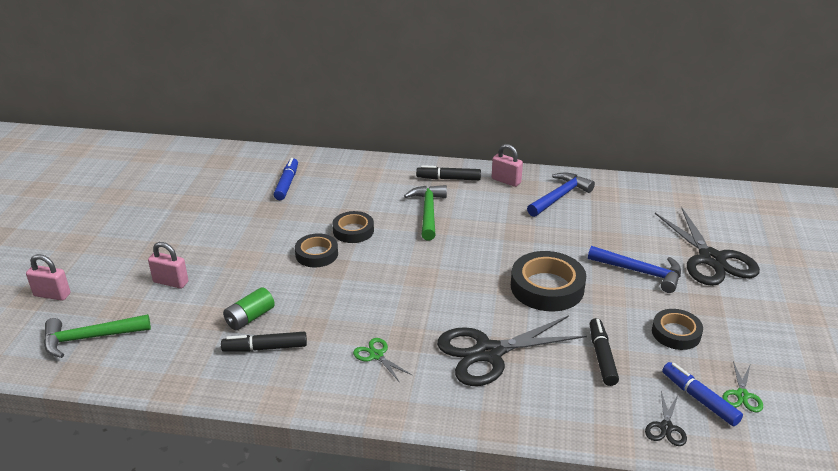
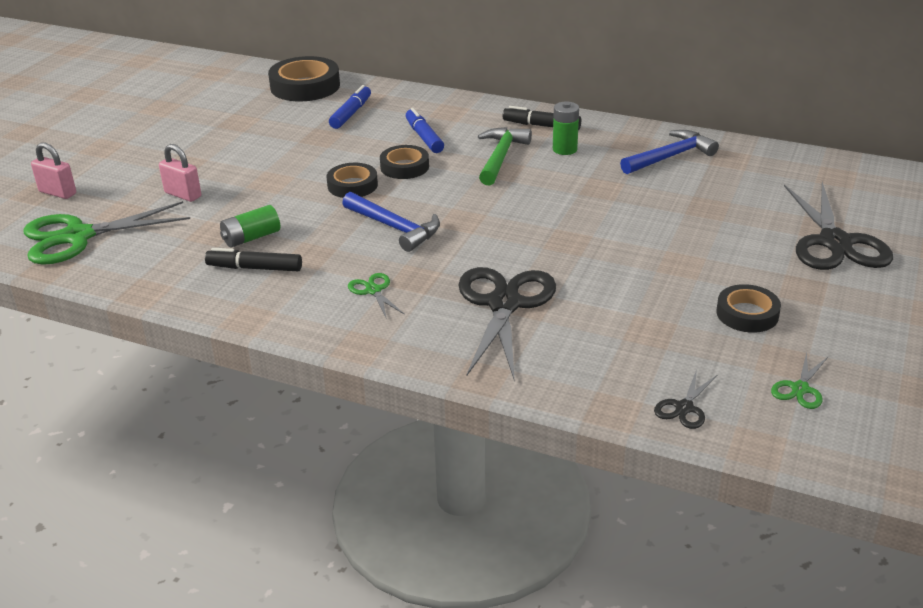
camera: 15 degrees right, 0 degrees up
(90, 338) = (78, 236): green hammer -> green scissors
(476, 199) = (564, 149): none -> green battery
(489, 352) = (504, 304): black scissors -> black scissors turned 105 degrees clockwise
(506, 181) = (611, 134): pink padlock -> none
(547, 287) = (607, 248): black tape -> black tape (305, 86)
(602, 356) = (640, 326): black marker -> none
(640, 272) = (734, 246): blue hammer -> blue hammer (395, 228)
(699, 399) = (742, 385): blue marker -> blue marker (424, 137)

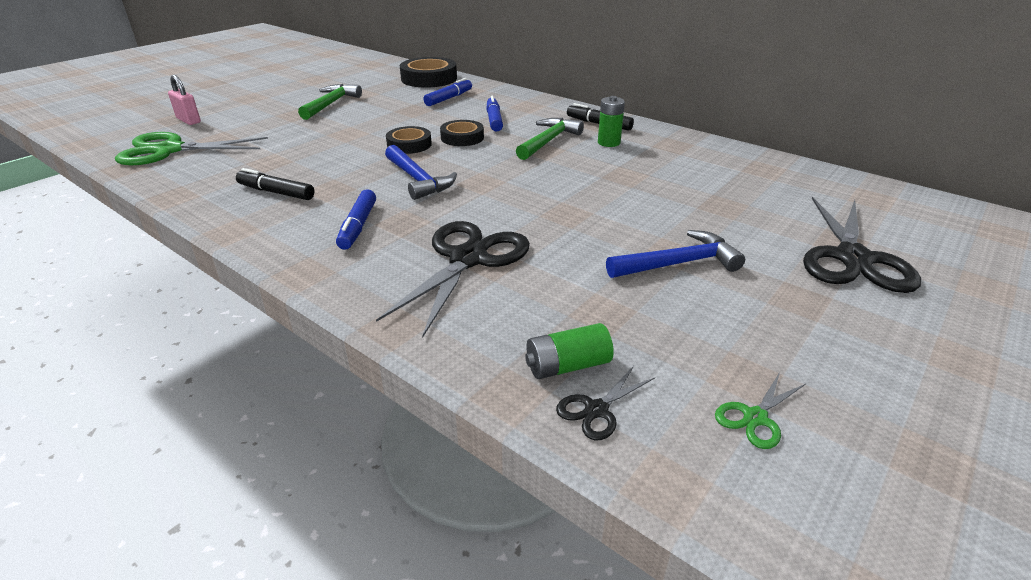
camera: 15 degrees right, 0 degrees up
(183, 195) = (274, 133): pink padlock -> none
(214, 142) = (331, 104): none -> green hammer
(251, 238) = (295, 170): green battery -> green battery (567, 366)
(373, 290) = (358, 226): green scissors -> blue marker
(670, 156) = (705, 160): blue hammer -> blue hammer (678, 263)
(747, 314) = (722, 315): black tape -> none

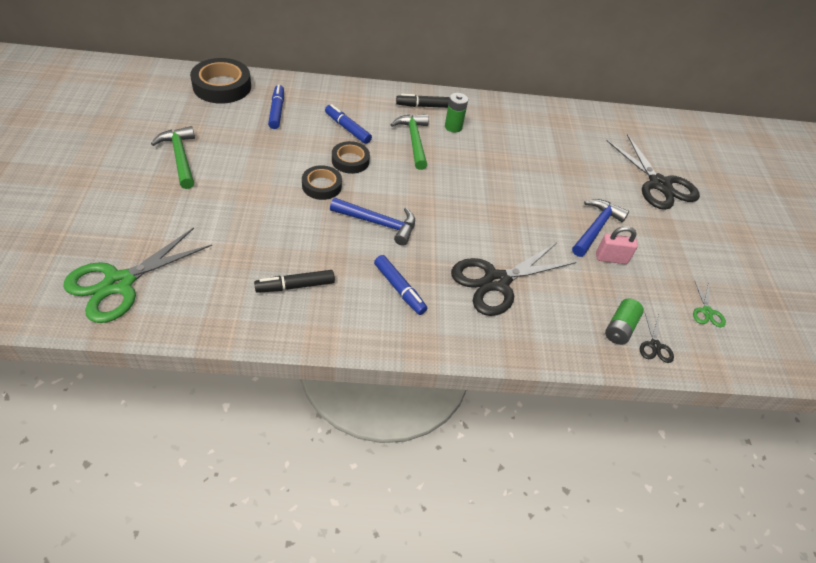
camera: 45 degrees left, 15 degrees up
(188, 120) = (68, 236): pink padlock -> pink padlock (611, 258)
(468, 259) = (496, 281): black scissors -> black scissors turned 105 degrees counterclockwise

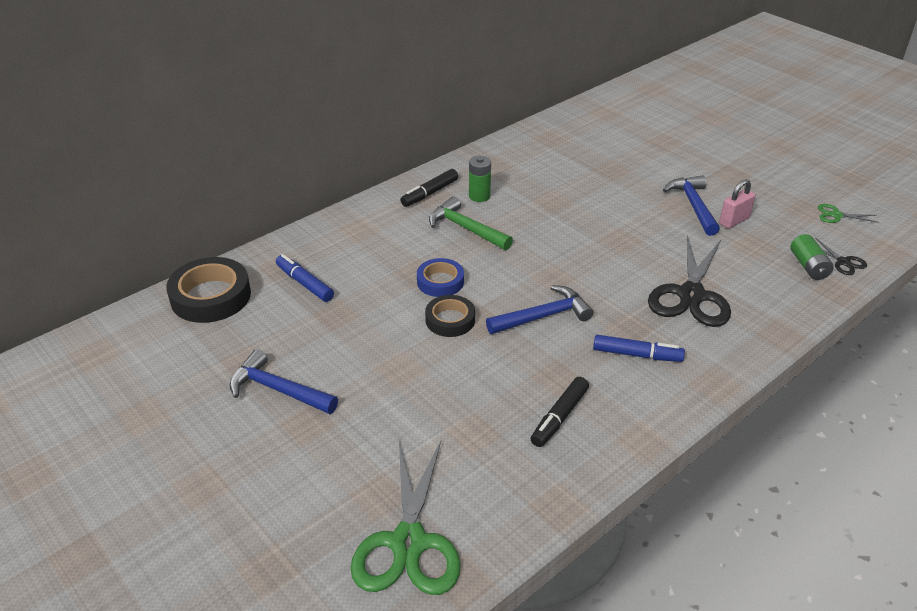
camera: 35 degrees left, 10 degrees down
(180, 157) = (278, 390): green hammer -> blue hammer
(347, 128) = (394, 256): blue marker -> none
(350, 161) = (440, 281): black tape -> blue tape
(659, 184) = (684, 144): black scissors -> none
(707, 312) = (836, 215): green scissors -> green scissors turned 135 degrees clockwise

